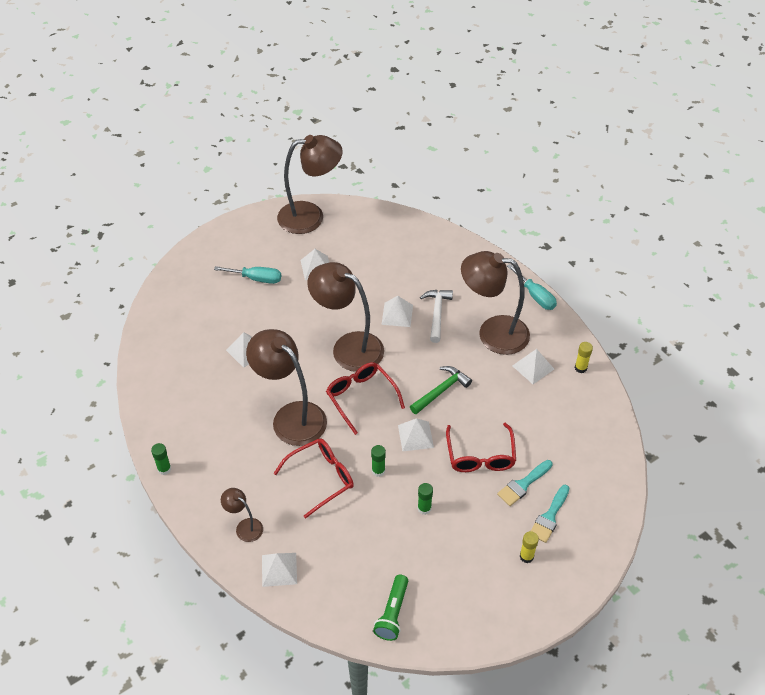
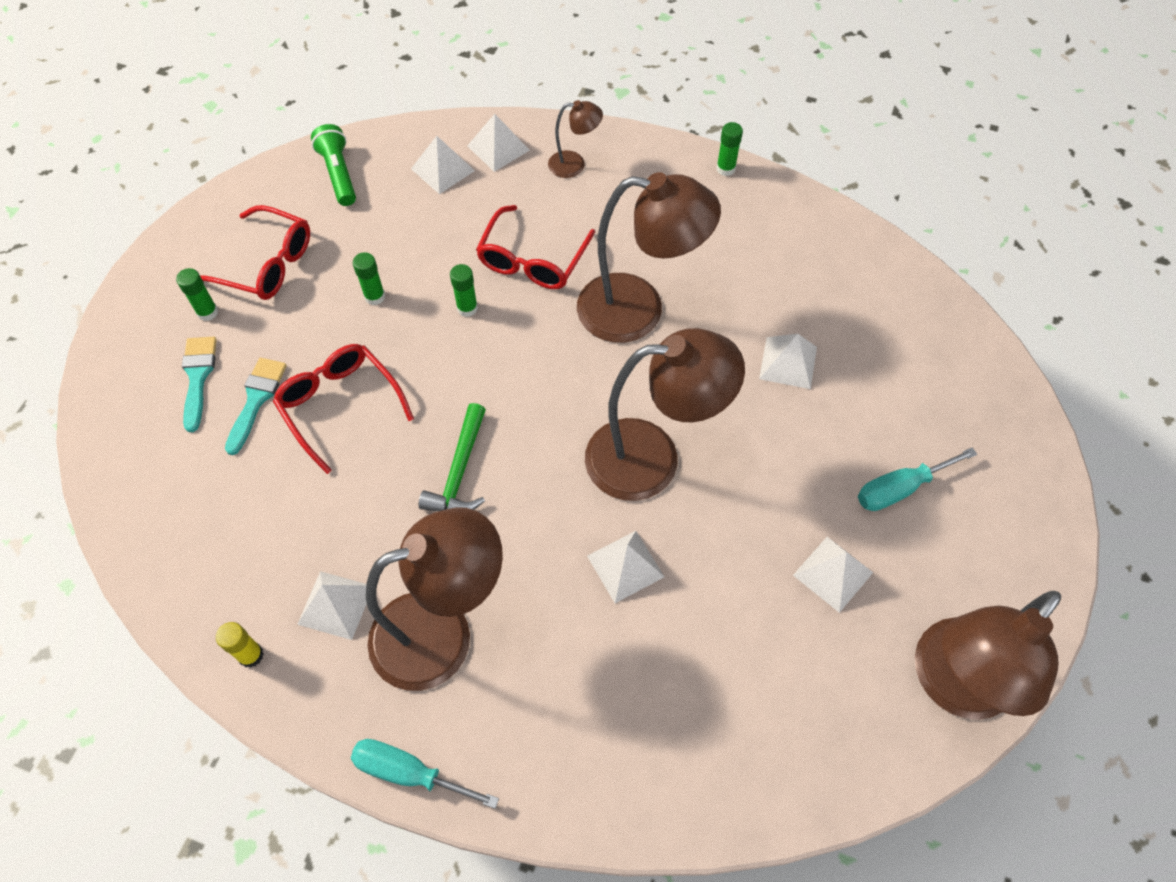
camera: 145 degrees right, 10 degrees up
(361, 397) = (568, 391): red glasses -> red glasses (267, 264)
(415, 436) = (450, 381): white pyramid -> white pyramid (442, 169)
(437, 314) = (561, 611): white hammer -> none
(526, 556) = (207, 312): yellow glue stick -> green glue stick

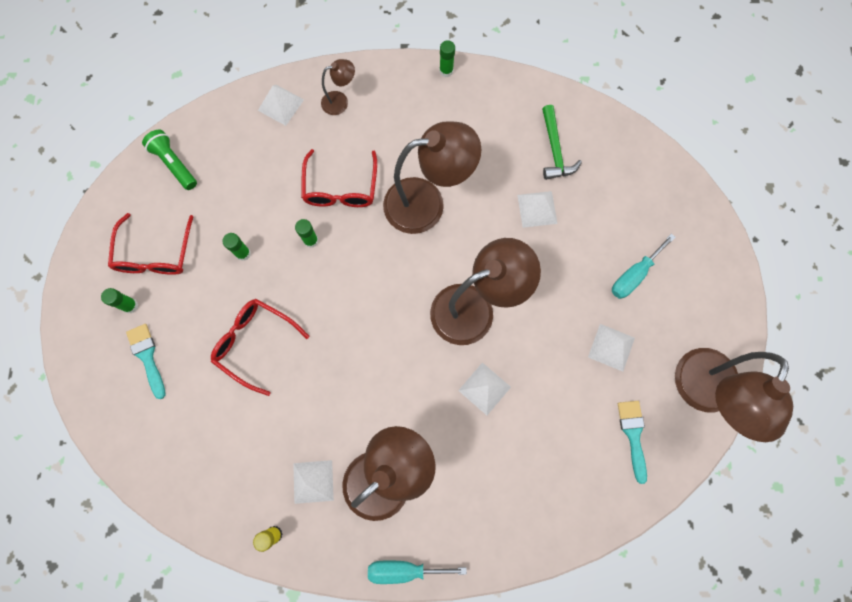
camera: 20 degrees left, 15 degrees up
(256, 400) = (196, 359): turquoise brush -> turquoise brush (633, 435)
(267, 264) = (155, 254): red glasses -> red glasses turned 90 degrees clockwise
(442, 169) = (248, 135): white pyramid -> none
(459, 471) = (354, 362): green hammer -> green hammer (554, 150)

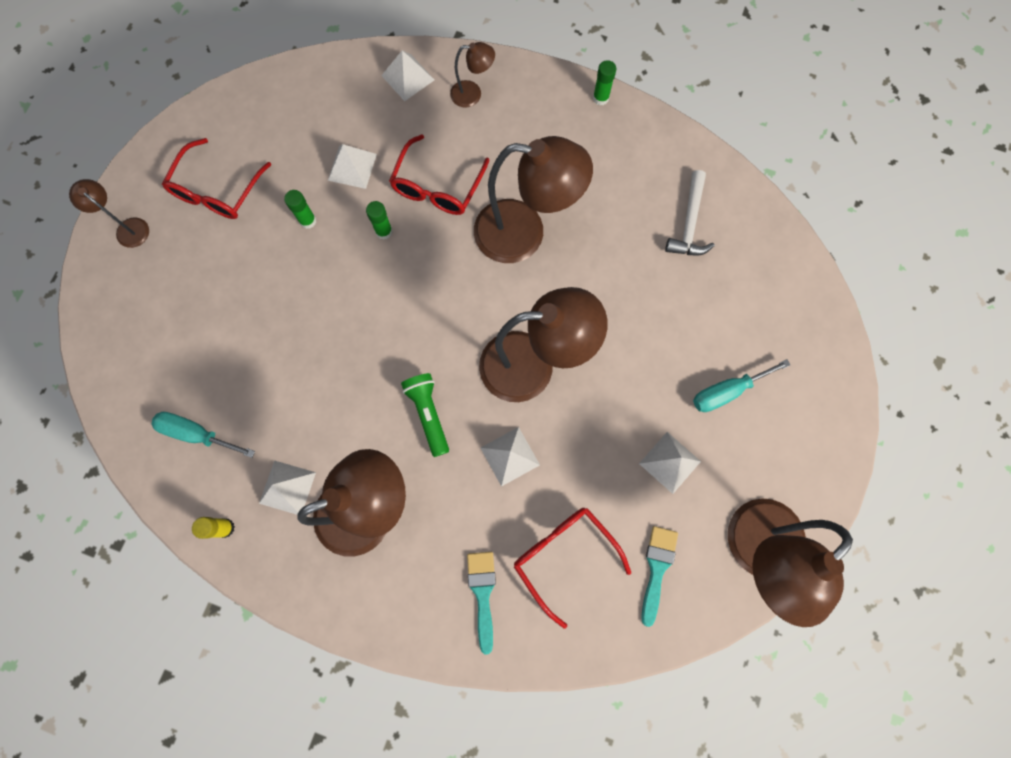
camera: 20 degrees right, 0 degrees up
(89, 313) = (128, 228): none -> brown lamp
(130, 306) = (171, 235): green glue stick -> none
(147, 357) = (168, 294): turquoise brush -> turquoise brush (482, 594)
(174, 164) = (273, 103): green flashlight -> green flashlight (428, 414)
(255, 343) = (283, 319): red glasses -> red glasses (564, 556)
(404, 569) = (347, 618): turquoise screwdriver -> turquoise screwdriver (197, 434)
(537, 209) = (644, 281): white pyramid -> white pyramid (352, 167)
(554, 150) = (689, 223): green hammer -> white hammer

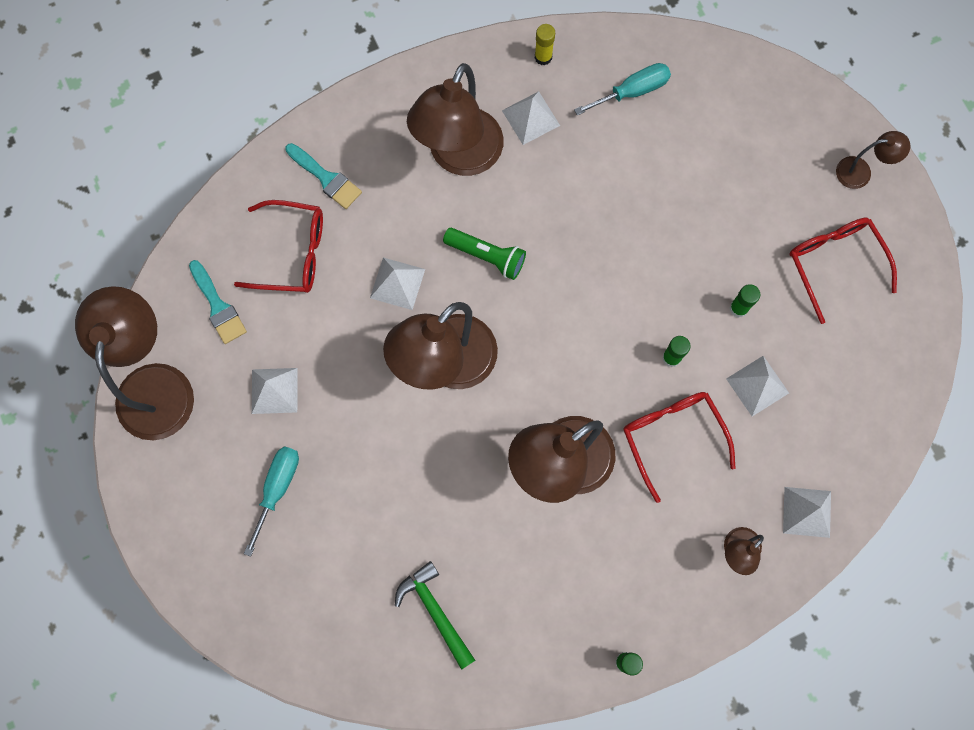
camera: 135 degrees right, 0 degrees up
(689, 223) = (435, 611): white hammer -> green hammer

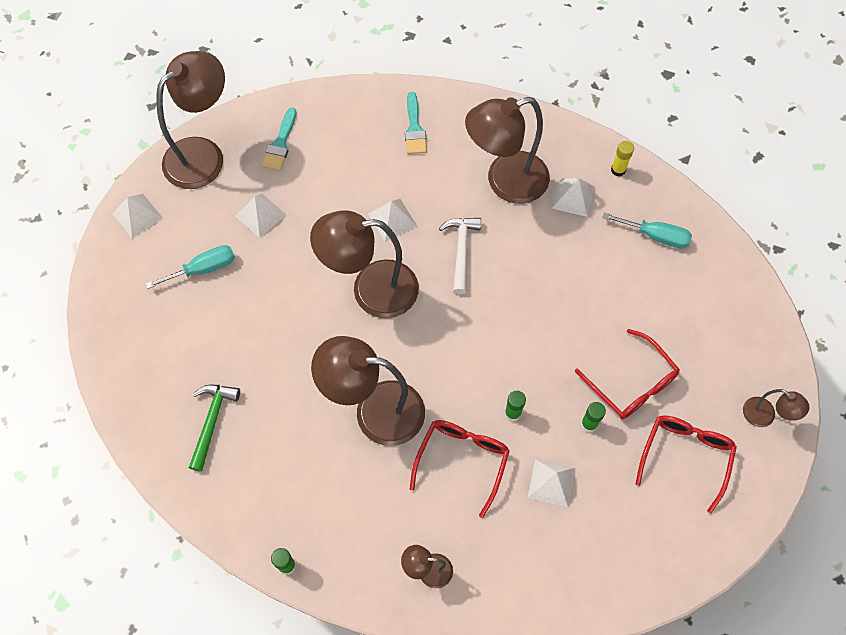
camera: 45 degrees right, 10 degrees down
(292, 253) = (351, 151): red glasses -> red glasses (632, 383)
(486, 256) = (461, 251): green flashlight -> white hammer
(807, 512) = (500, 592): white pyramid -> white pyramid (137, 216)

